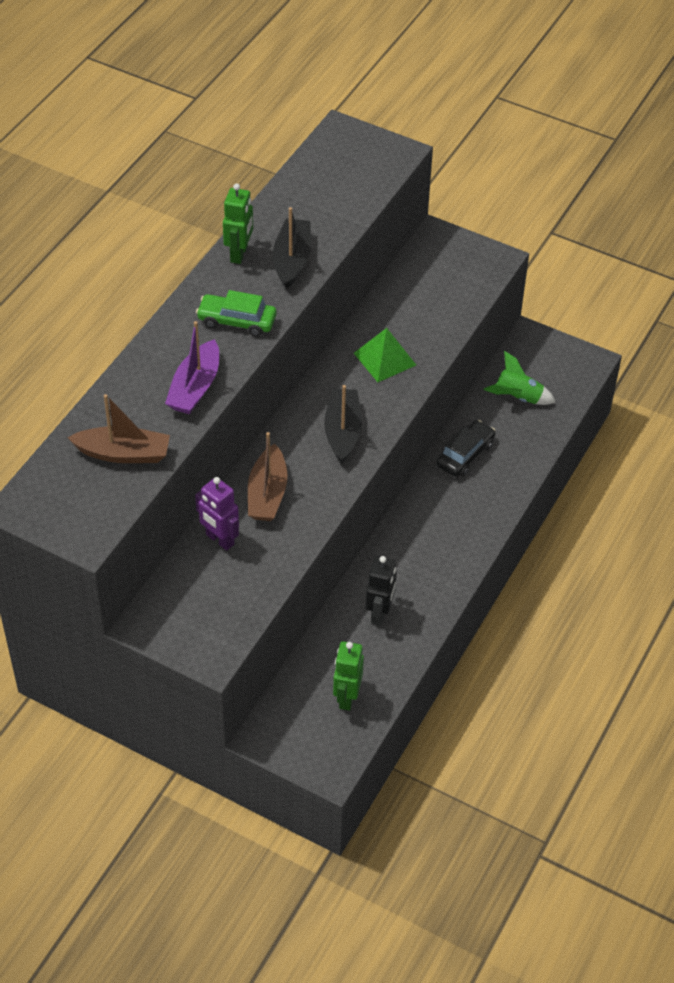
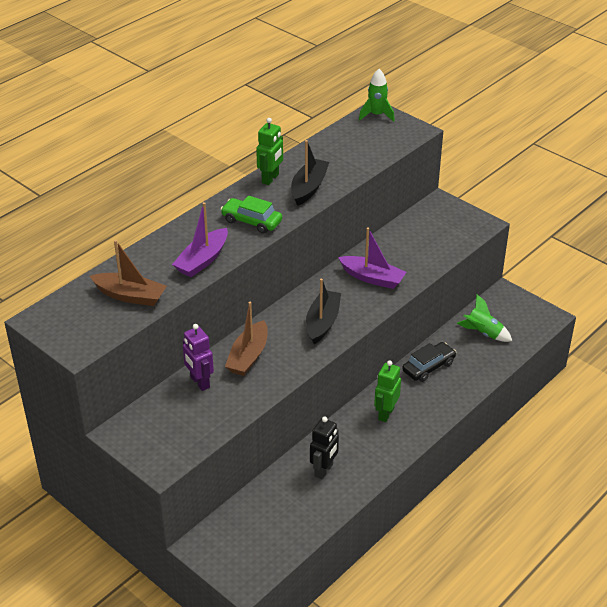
camera: 15 degrees right, 10 degrees down
(343, 136) = (376, 115): none -> green rocket
(346, 697) = (276, 528): green robot -> green robot (385, 413)
(384, 359) = (372, 278): green pyramid -> purple boat

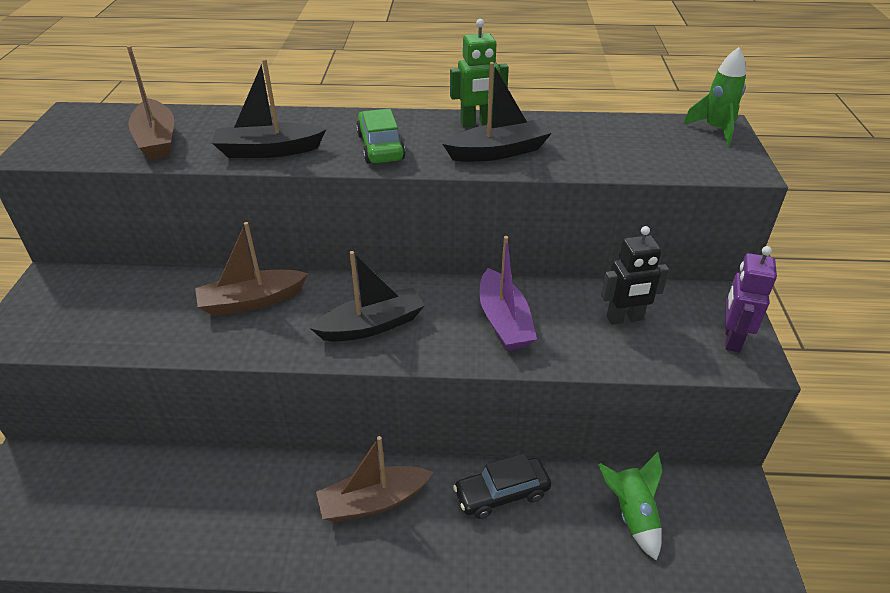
camera: 50 degrees right, 0 degrees up
(199, 382) = (174, 290): purple robot -> purple robot (731, 339)
(202, 260) = (268, 151): purple boat -> black boat
(324, 470) = (220, 501): black robot -> black robot (624, 319)
(385, 413) = (373, 502): green robot -> brown boat
(428, 367) = (501, 494): black car -> black car turned 150 degrees clockwise

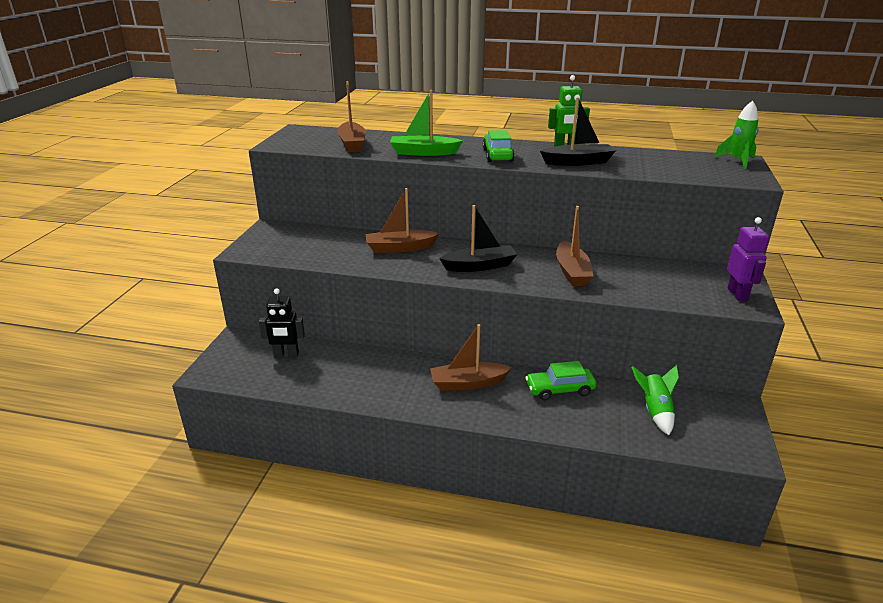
camera: 10 degrees right, 10 degrees down
(268, 151) = (423, 152): black boat -> green boat
(501, 494) = (560, 389): black car -> green car
(504, 321) = (572, 272): purple boat -> brown boat
(624, 319) = (660, 278): black robot -> black robot (286, 355)
(731, 339) = (737, 294): purple robot -> purple robot turned 150 degrees clockwise

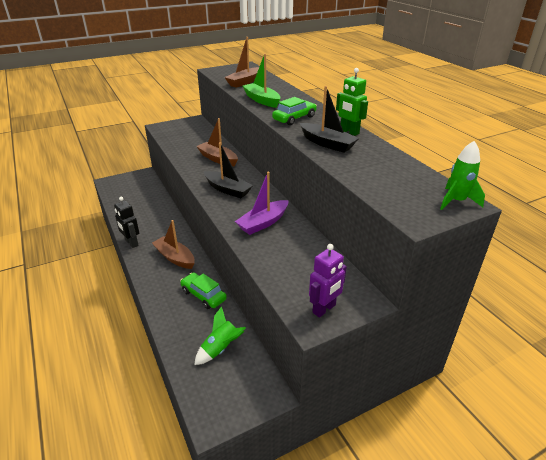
camera: 50 degrees right, 5 degrees up
(286, 355) = (144, 192): black robot -> black robot (131, 243)
(572, 272) = (263, 223): brown boat -> purple boat

